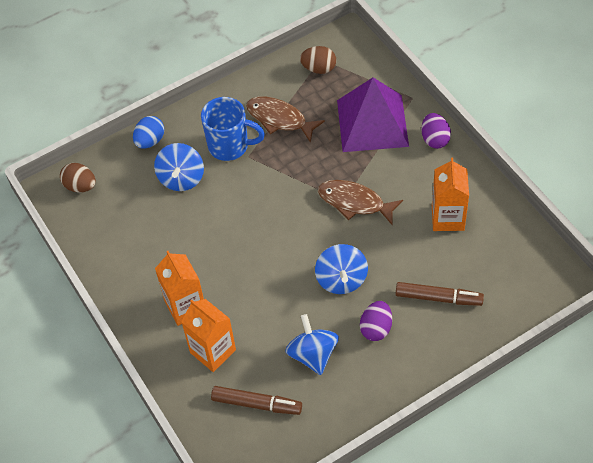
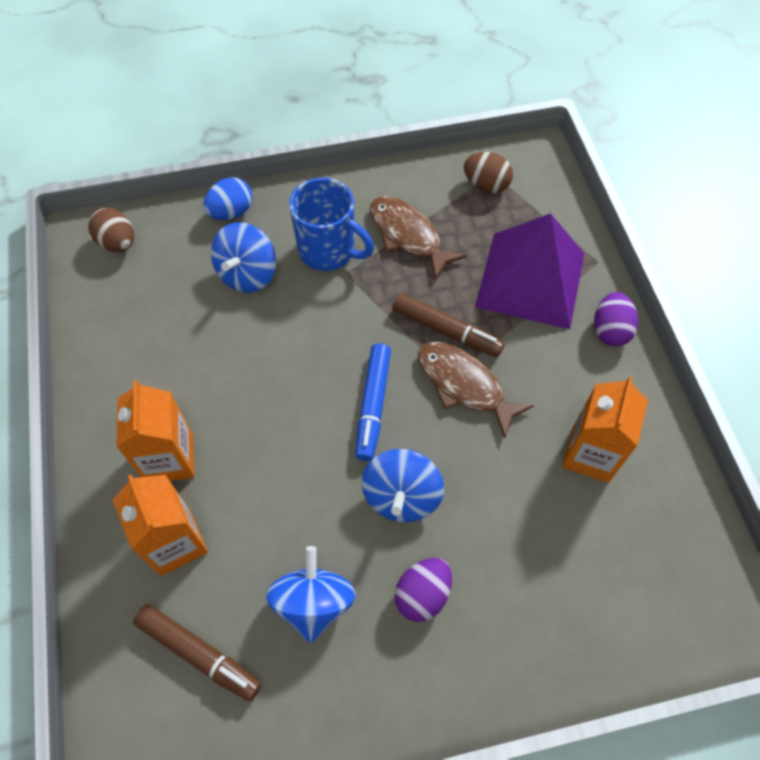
camera: 15 degrees right, 5 degrees up
(301, 233) = (373, 405): none -> blue marker
(438, 298) = (534, 579): brown marker -> brown marker (446, 330)

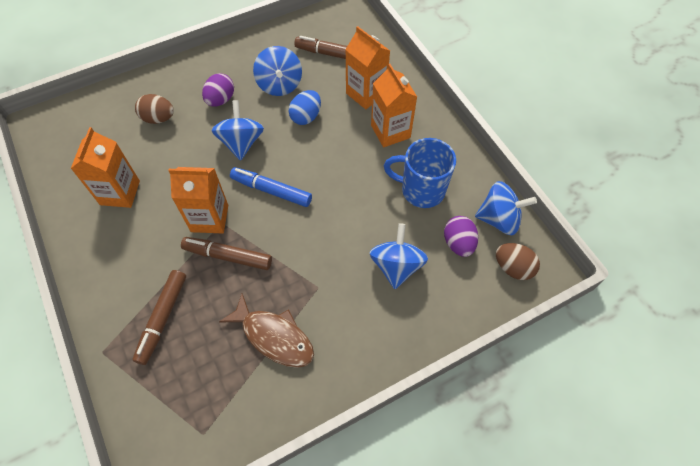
camera: 165 degrees right, 0 degrees up
(97, 298) = (499, 219): none -> blue spinning top
(231, 212) = (436, 321): blue egg -> blue egg (306, 117)
(328, 251) = (338, 303): blue mug -> blue mug (421, 190)
(373, 405) = (271, 190): blue marker -> blue marker turned 60 degrees counterclockwise
(464, 385) = (209, 218): brown fish -> orange carton
(486, 185) = (209, 416): brown egg -> brown egg (158, 118)
(530, 279) = (162, 318): purple pyramid -> brown marker
(610, 330) = (97, 287): purple egg -> purple egg (458, 243)

